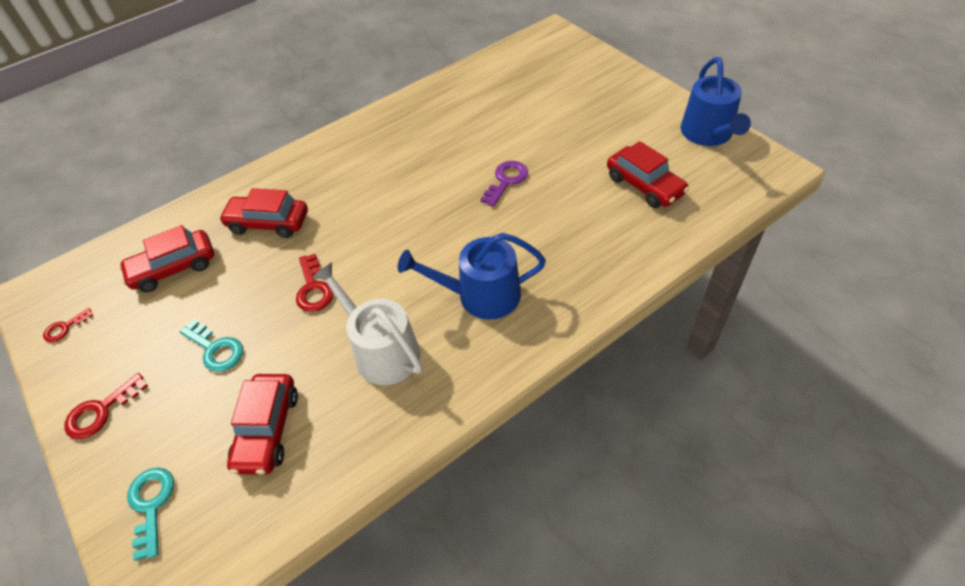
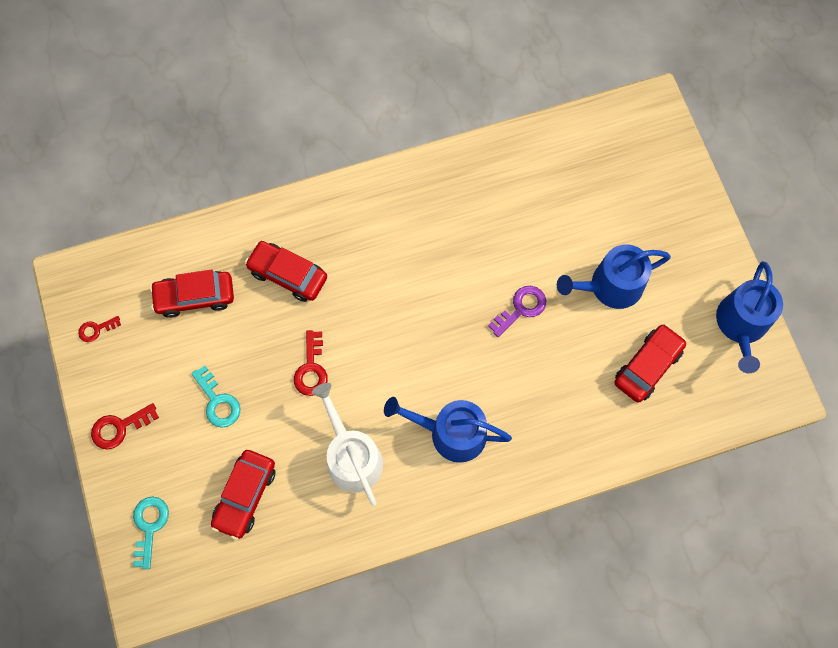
camera: 15 degrees right, 20 degrees up
(579, 143) = (610, 286): none -> blue watering can
(644, 185) = (647, 366): red car -> red car turned 120 degrees counterclockwise

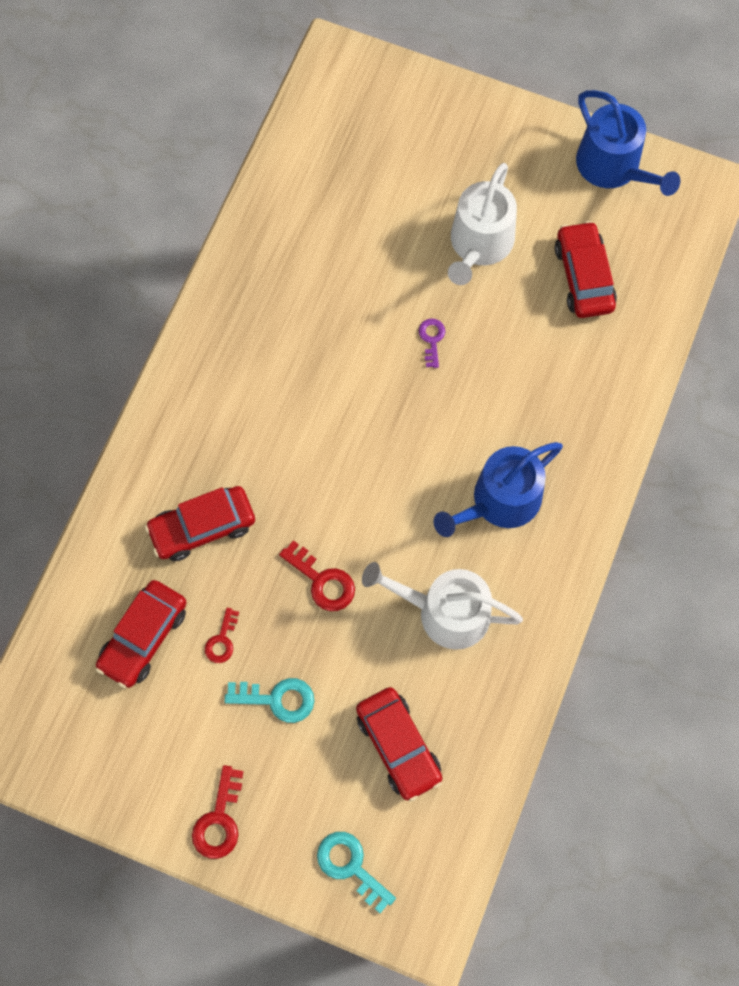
camera: 50 degrees left, 0 degrees up
(96, 329) = (89, 765): red key -> red key (222, 640)
(521, 308) = (432, 339): purple key -> purple key, size x0.64
(610, 286) = (479, 244): blue watering can -> white watering can

